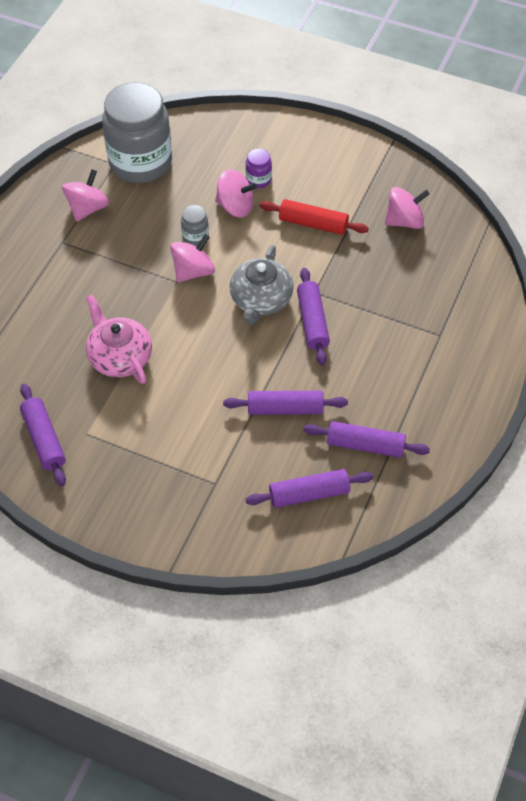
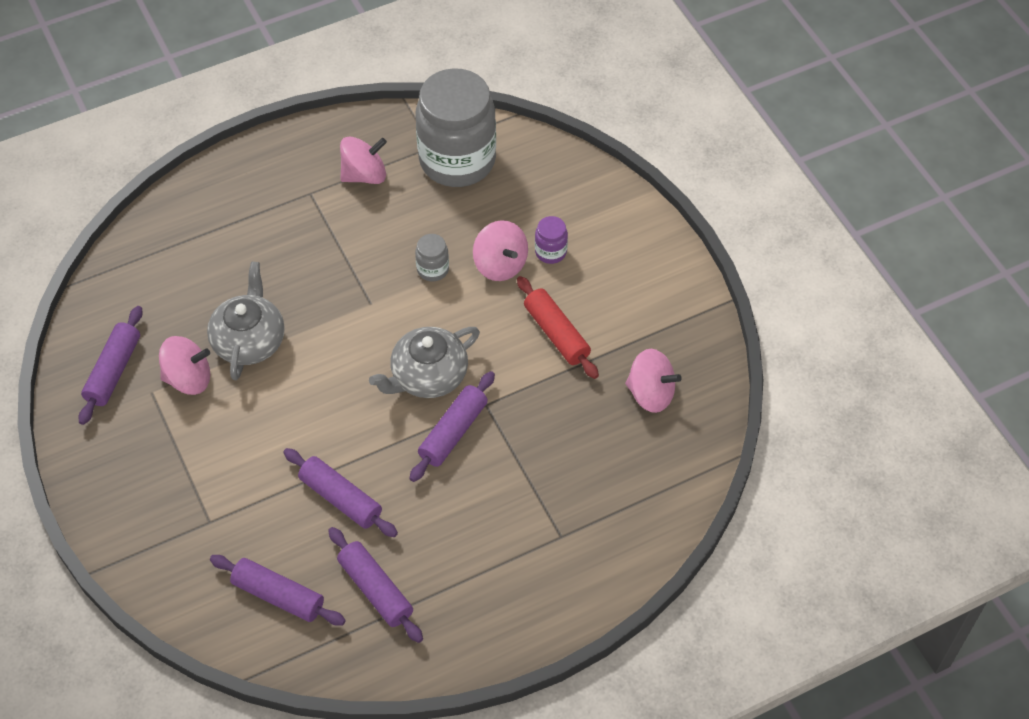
camera: 40 degrees right, 0 degrees up
(119, 357) = (249, 340): pink teapot -> grey teapot
(193, 271) = (396, 303): pink spinning top -> pink spinning top (188, 378)

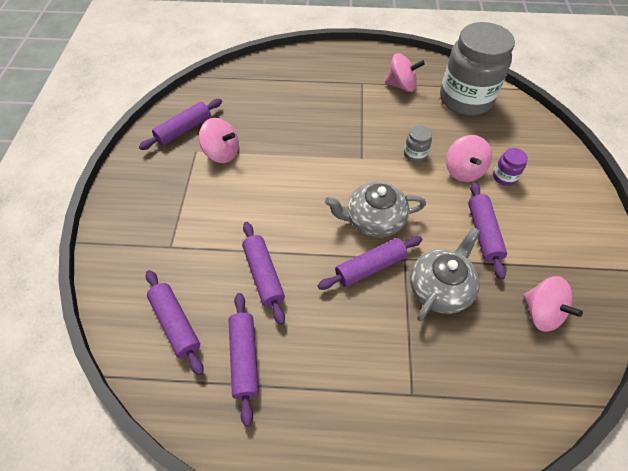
camera: 30 degrees right, 0 degrees up
(249, 340) = (273, 147): grey teapot -> grey teapot (440, 288)
(556, 334) = (483, 233): red rolling pin -> purple rolling pin

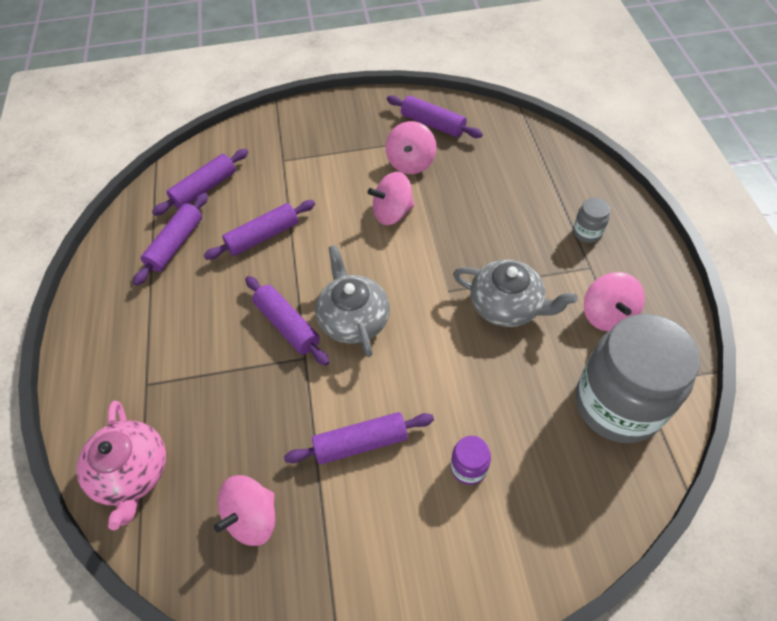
camera: 80 degrees right, 0 degrees up
(244, 358) = (176, 244): purple rolling pin -> purple rolling pin turned 45 degrees counterclockwise
(415, 154) = (473, 348): grey jar -> grey jar (587, 232)
(440, 288) = (271, 399): grey teapot -> grey teapot (507, 305)
(463, 170) = (464, 411): pink spinning top -> pink spinning top (392, 213)
(502, 409) = (132, 472): none -> pink teapot

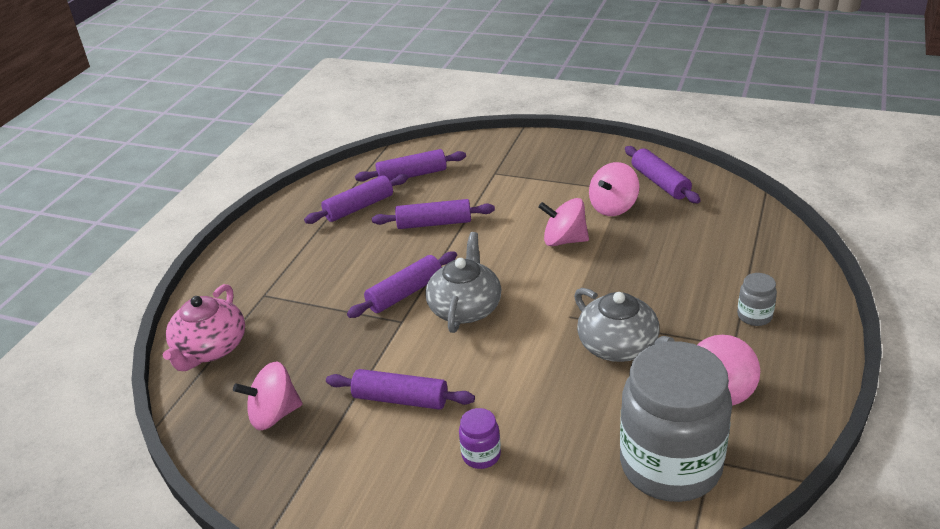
camera: 30 degrees right, 20 degrees down
(287, 325) = (405, 293): purple rolling pin -> purple rolling pin turned 60 degrees clockwise

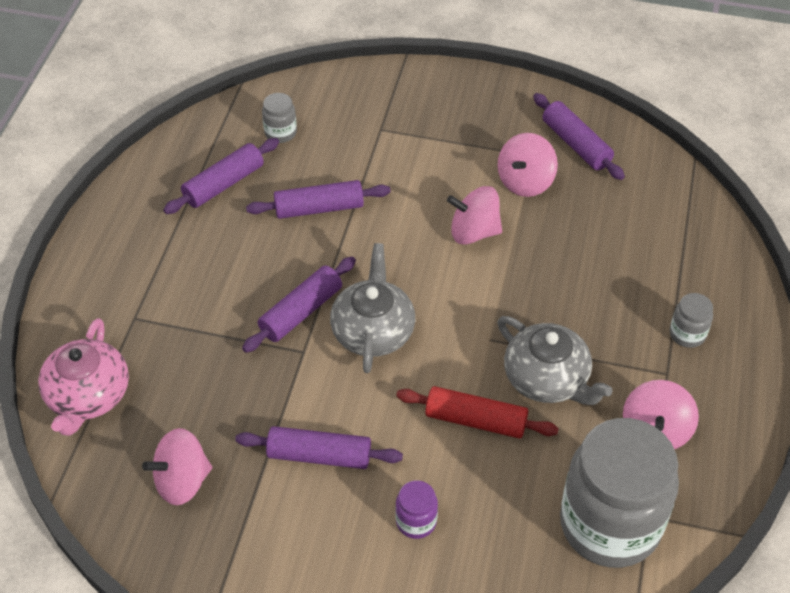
camera: 10 degrees left, 15 degrees up
(412, 175) = (280, 133): purple rolling pin -> grey jar
(548, 376) = (475, 420): none -> red rolling pin

